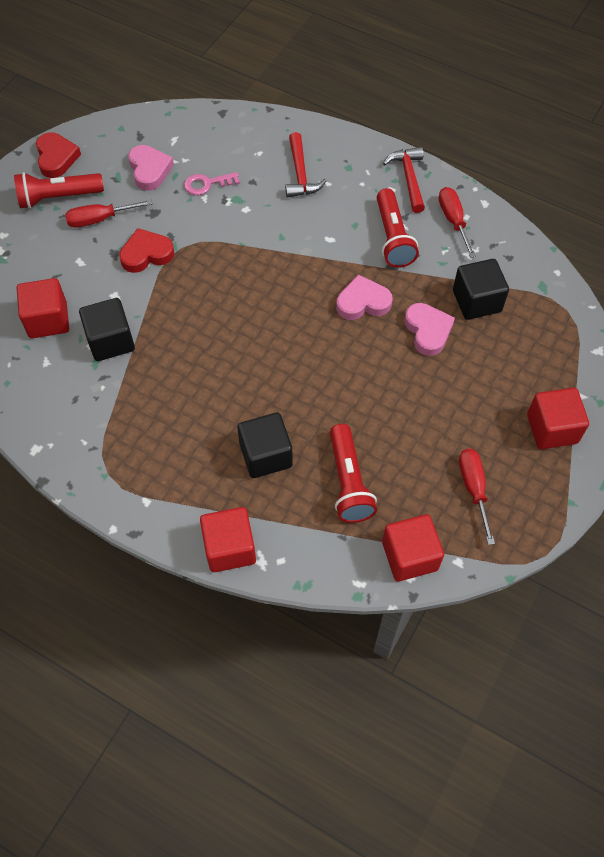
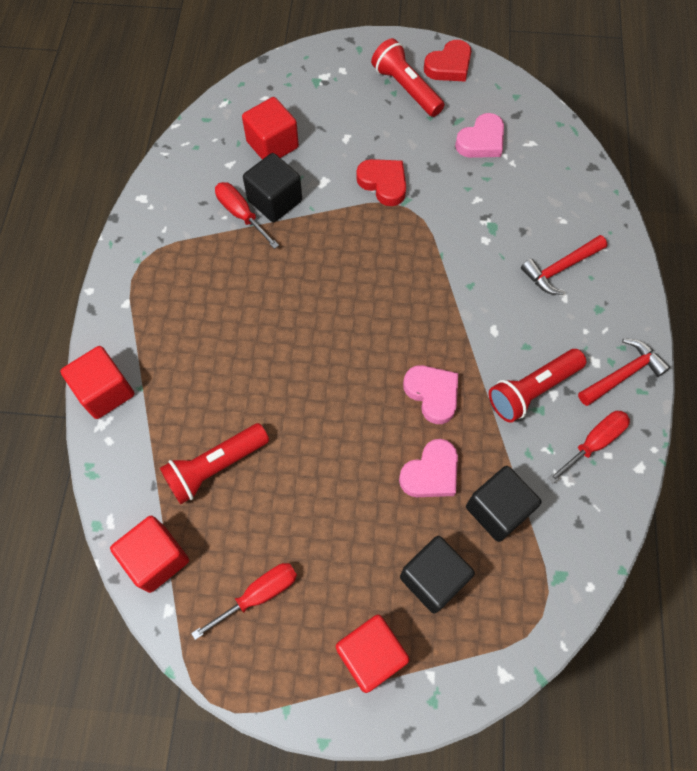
camera: 65 degrees right, 5 degrees up
(100, 219) = (401, 130): red screwdriver -> red screwdriver (241, 214)
(207, 184) = (495, 194): pink key -> none
(266, 455) = (213, 380): black cube -> black cube (433, 578)

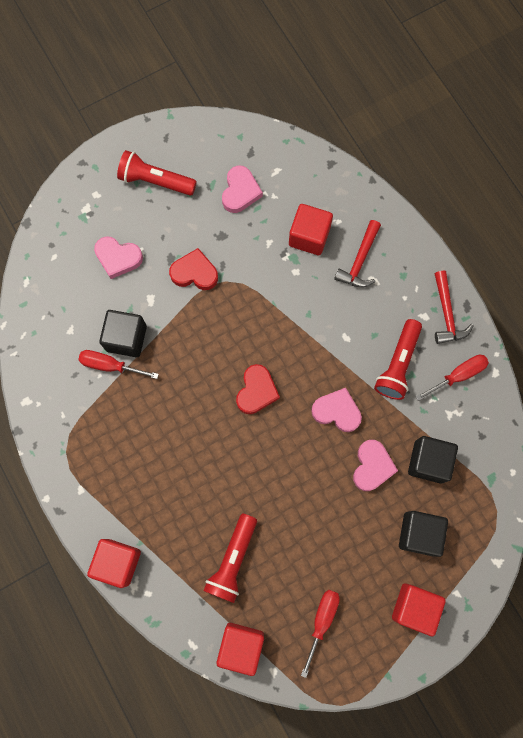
camera: 35 degrees left, 10 degrees up
(272, 144) = (90, 293): red cube -> red cube (309, 236)
(321, 131) = (118, 258): none -> pink heart
(449, 66) = (173, 140): red heart -> red heart (256, 391)
(593, 443) = (458, 375): red screwdriver -> red screwdriver turned 45 degrees clockwise
(622, 374) = (447, 314): red hammer -> red hammer turned 150 degrees clockwise

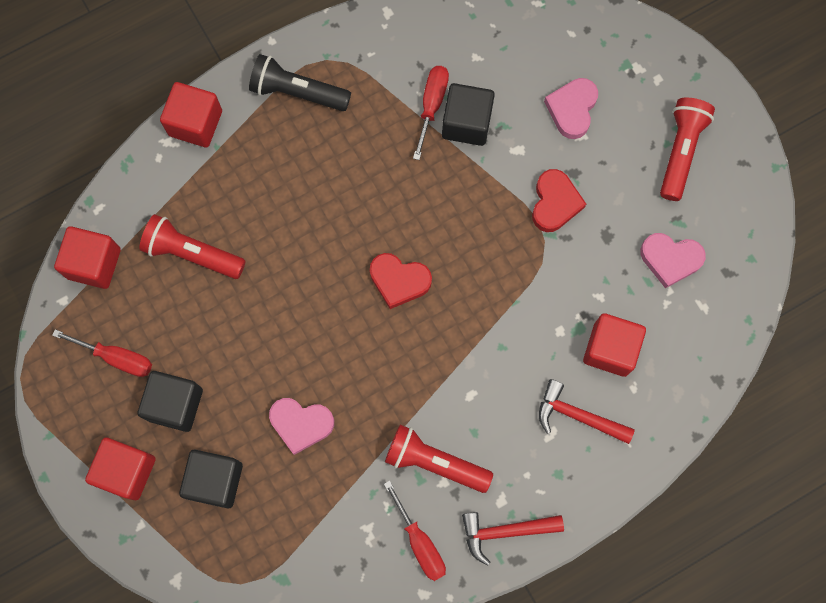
camera: 90 degrees right, 0 degrees up
(93, 475) = (297, 92): none -> black flashlight
(337, 411) = (372, 381): pink heart -> none
(428, 461) = (306, 497): black cube -> black cube (175, 404)

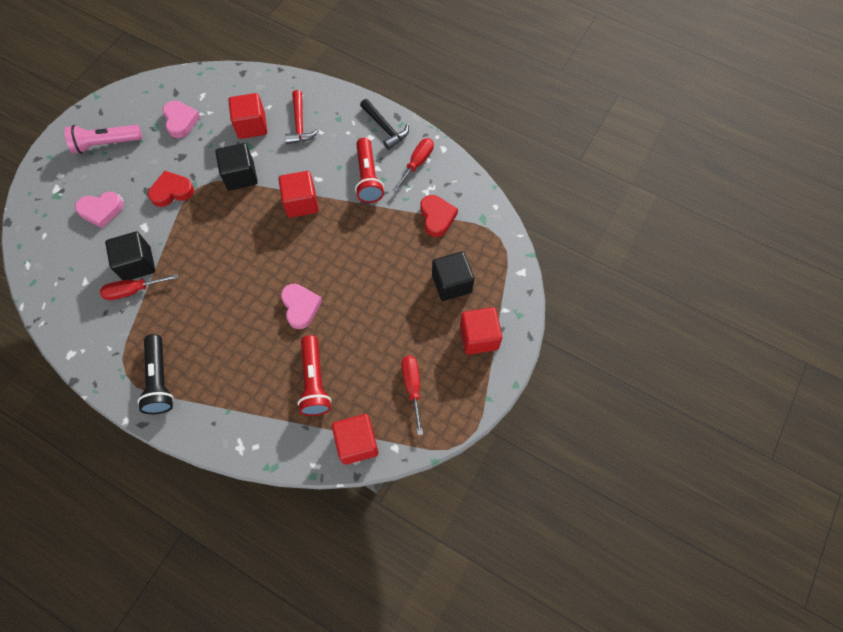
camera: 120 degrees left, 10 degrees down
(175, 404) = (420, 333): black cube -> black cube (241, 176)
(195, 123) = (216, 436): red cube -> red cube (301, 203)
(301, 424) = (388, 255): pink heart -> pink heart (300, 307)
(399, 281) = (267, 249): red heart -> red heart (437, 217)
(505, 531) = (385, 128): red hammer -> black hammer
(680, 151) = (106, 144): red flashlight -> pink flashlight

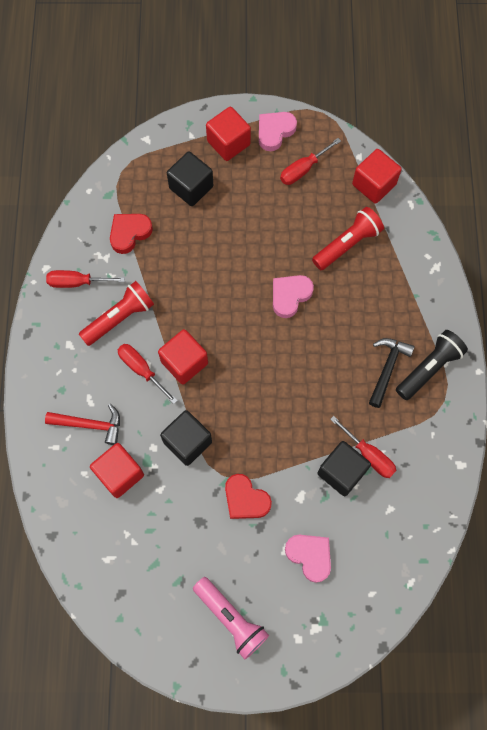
camera: 120 degrees left, 5 degrees up
(180, 121) = (155, 557): pink heart -> pink heart (275, 132)
(300, 124) = (90, 424): red hammer -> red hammer turned 45 degrees clockwise
(316, 173) = (141, 370): none -> red screwdriver
(385, 128) = (49, 336): black hammer -> black hammer (387, 368)

